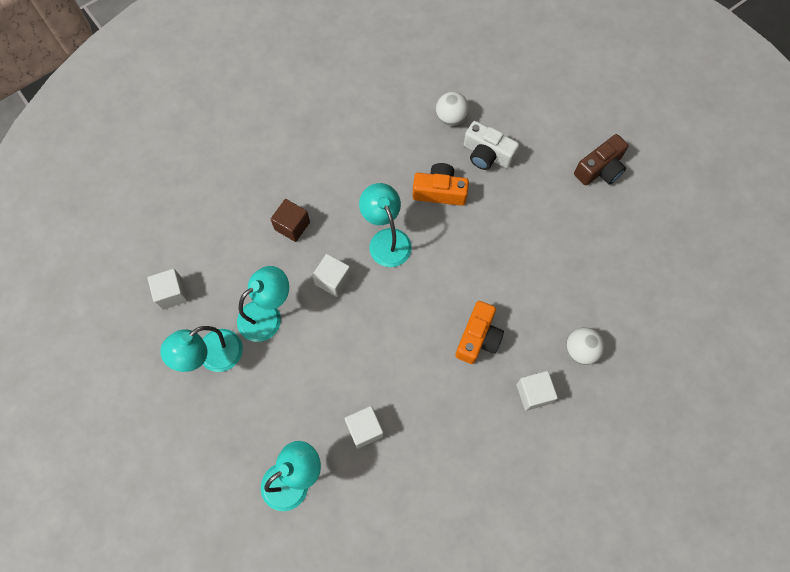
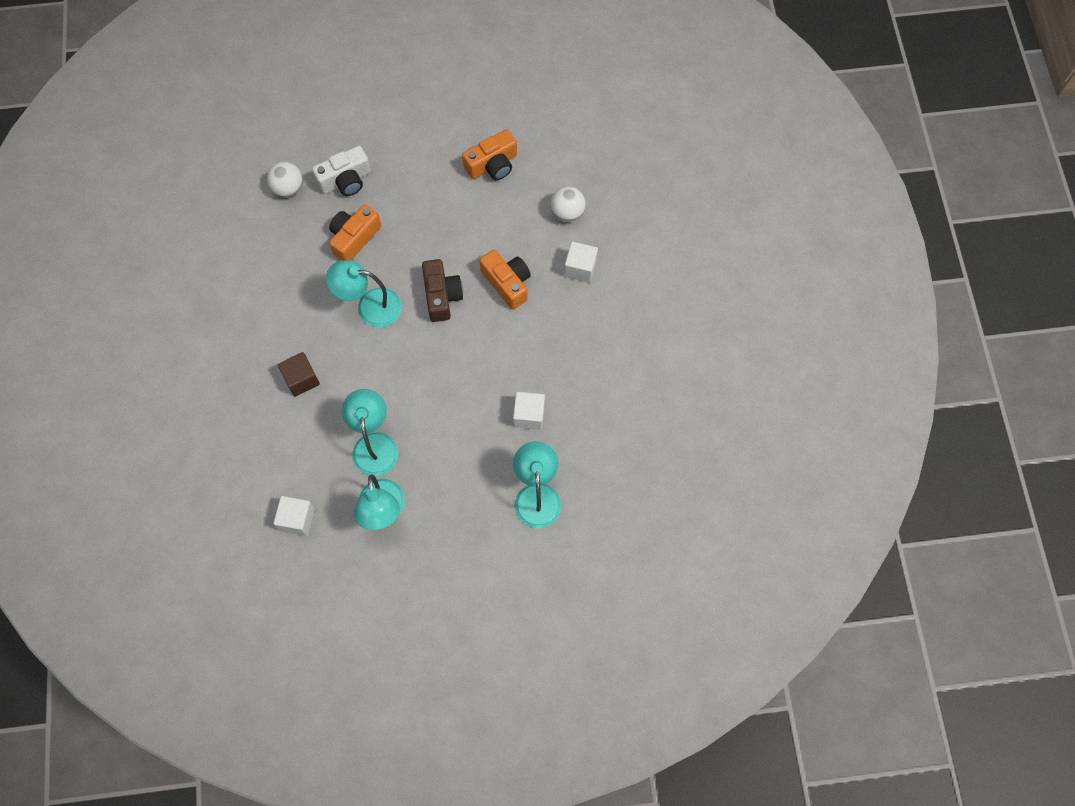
camera: 60 degrees left, 0 degrees up
(333, 280) = (378, 371): white cube -> none
(582, 260) = (492, 165): none -> orange camera
(600, 169) = (422, 102): brown camera -> brown camera (442, 296)

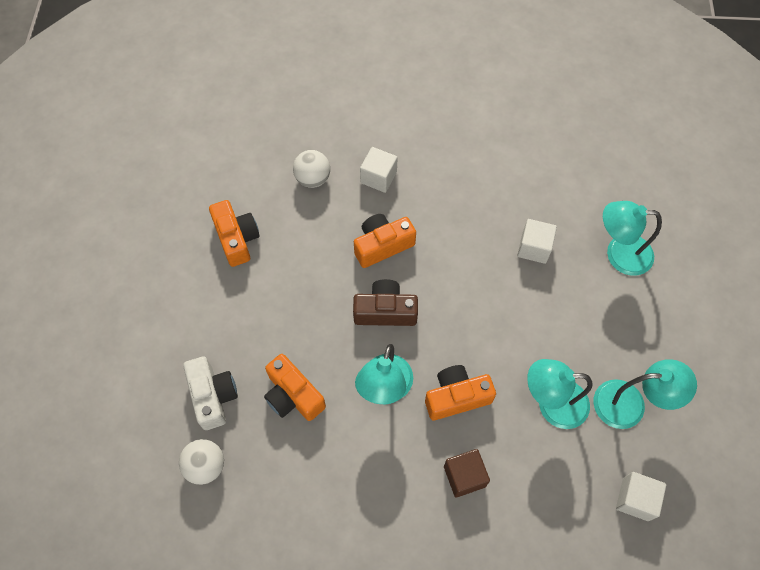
camera: 80 degrees left, 5 degrees down
(370, 364) = (456, 397): none -> orange camera

